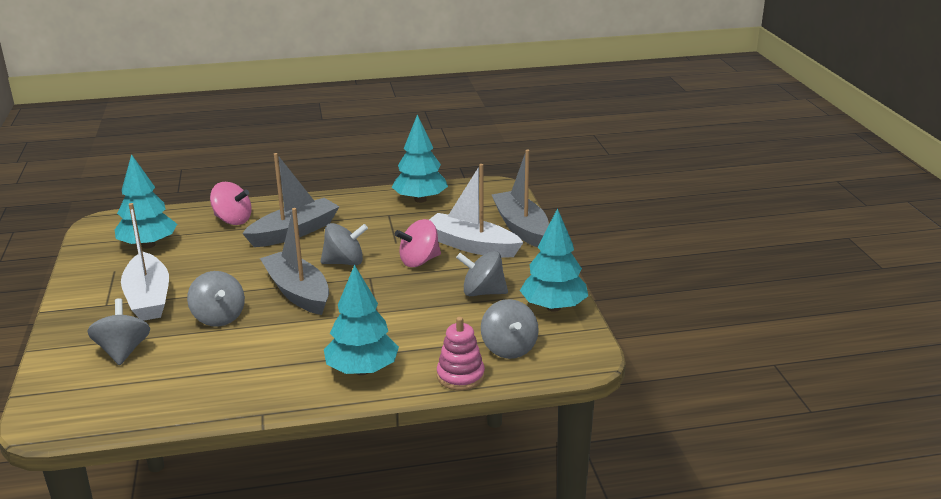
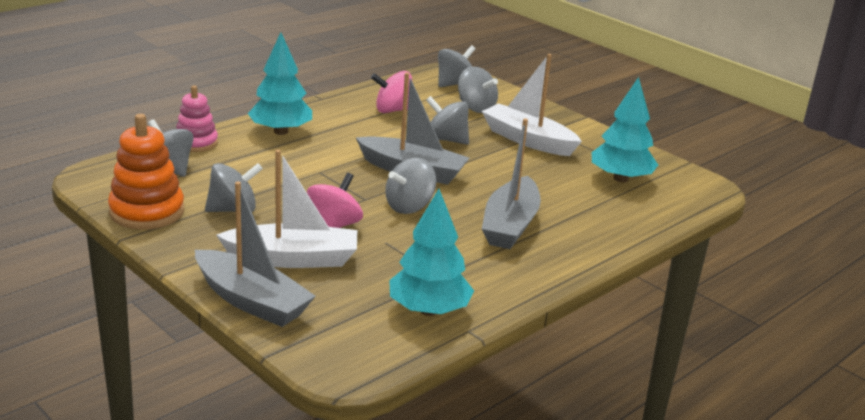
camera: 145 degrees right, 0 degrees up
(80, 396) = (454, 84): none -> grey spinning top
(233, 220) = (596, 222): pink spinning top -> pink spinning top (393, 110)
(553, 307) = (147, 212): turquoise tree -> orange stacking toy

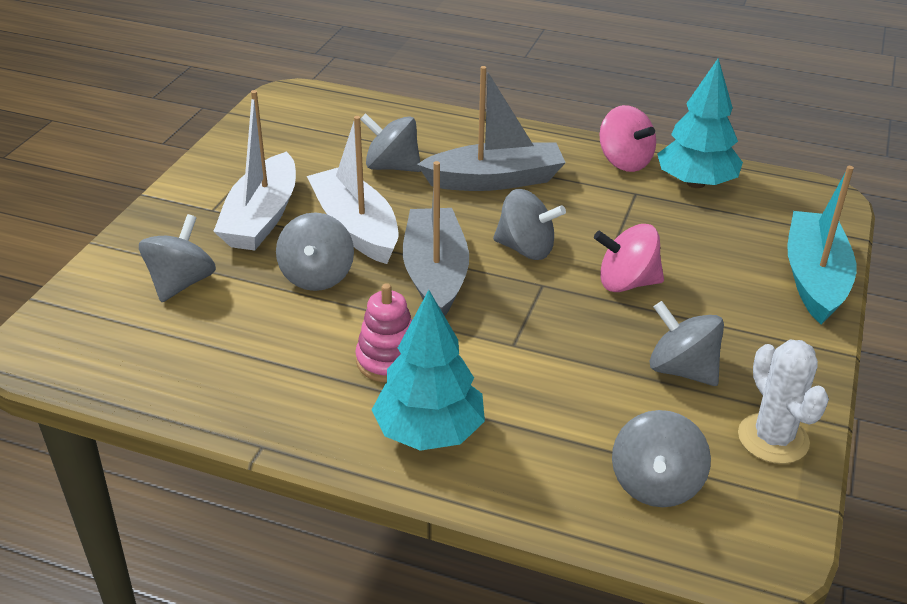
camera: 115 degrees left, 10 degrees up
(147, 212) = (773, 439): orange stacking toy -> white cactus
(196, 143) = (553, 502): pink stacking toy -> pink stacking toy (389, 360)
(252, 301) = (814, 278): grey boat -> turquoise boat
(293, 259) = (718, 283): white boat -> white boat (355, 227)
(393, 110) = (252, 353): pink spinning top -> pink spinning top (624, 162)
(454, 84) = (93, 329): grey spinning top -> grey spinning top (392, 167)
(621, 179) = (316, 142): turquoise tree -> none

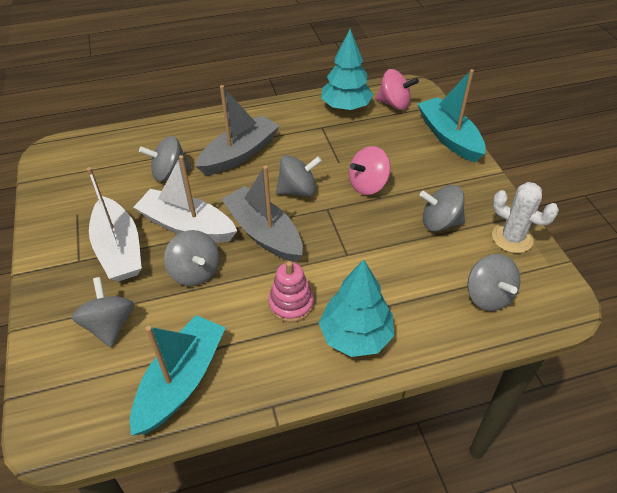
camera: 35 degrees left, 10 degrees up
(196, 370) = (181, 381): none -> turquoise boat
(624, 162) = (298, 110): pink spinning top -> pink spinning top (394, 104)

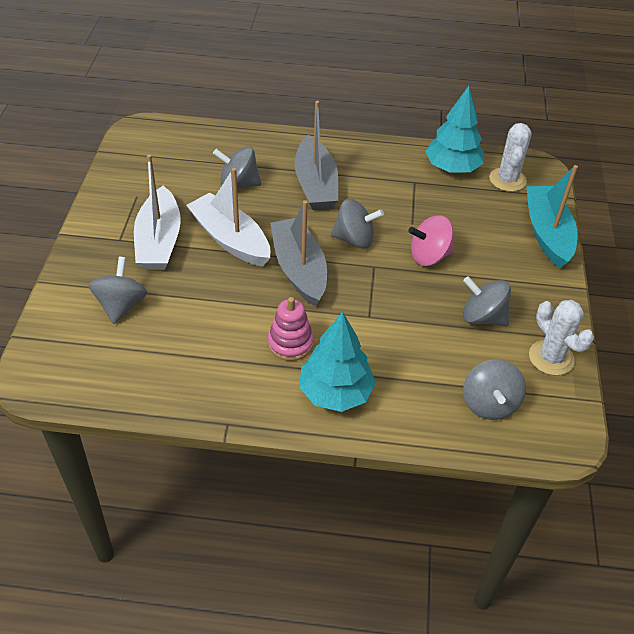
camera: 20 degrees right, 0 degrees up
(181, 381) = (160, 374): turquoise boat -> none
(195, 272) = (217, 284): grey spinning top -> none
(239, 154) = (315, 185): grey boat -> grey boat turned 105 degrees clockwise
(394, 104) = (507, 180): pink spinning top -> white cactus

